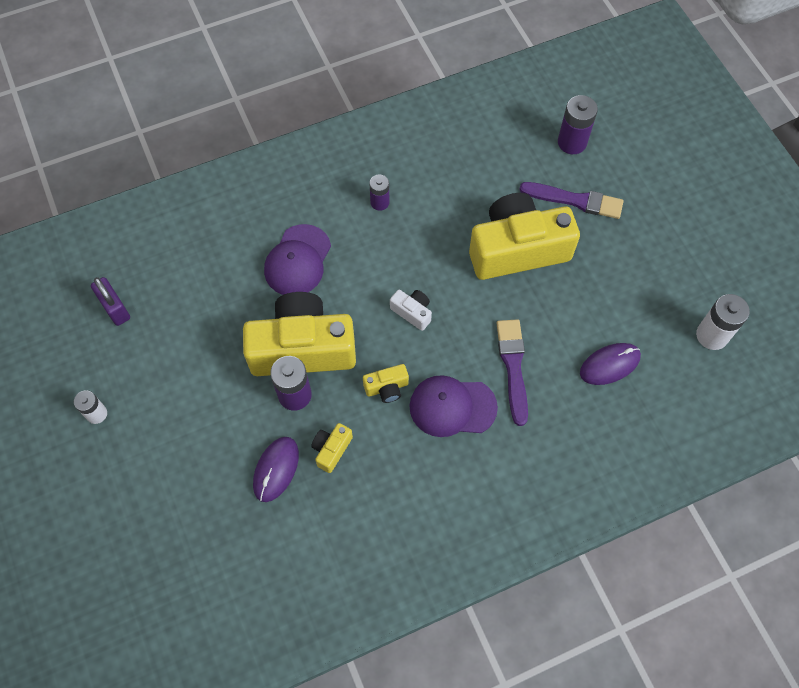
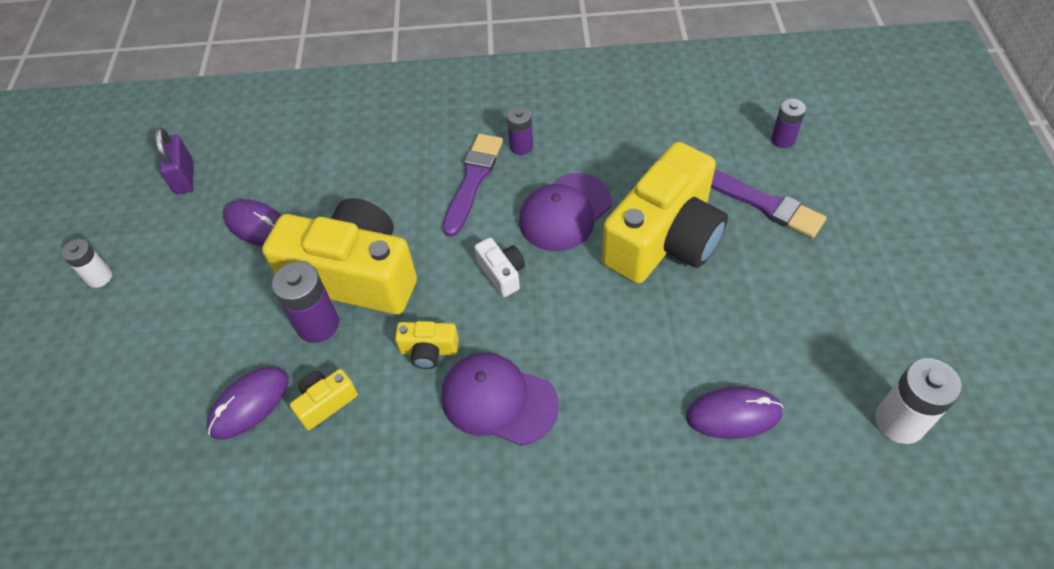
camera: 25 degrees right, 10 degrees down
(202, 331) = (257, 225): none -> purple mouse
(297, 261) = (399, 182): purple cap -> purple cap (565, 212)
(513, 367) = (599, 375): purple brush -> purple brush (473, 180)
(517, 249) = (664, 239): yellow camera -> yellow camera turned 120 degrees clockwise
(572, 142) = (783, 140): purple battery -> purple battery, size x0.63

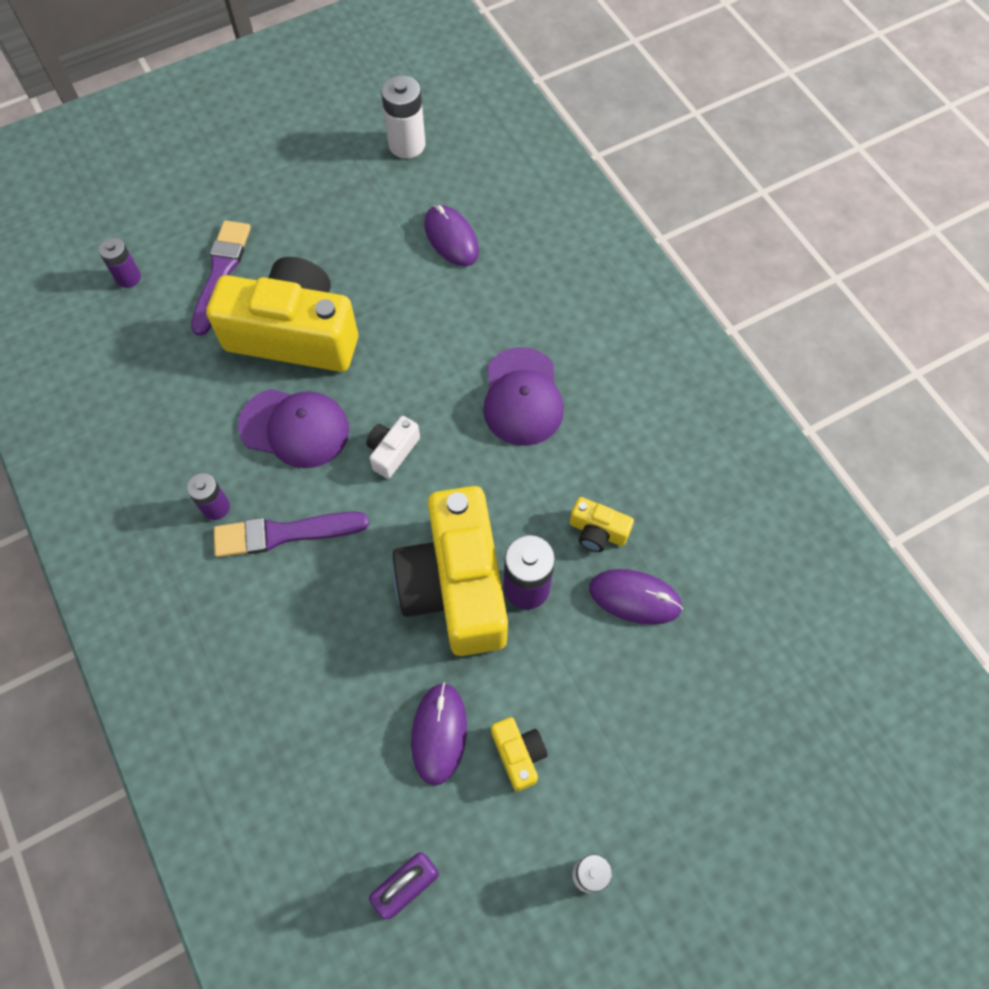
camera: 120 degrees left, 10 degrees up
(429, 350) = (504, 473): yellow camera -> yellow camera (518, 754)

